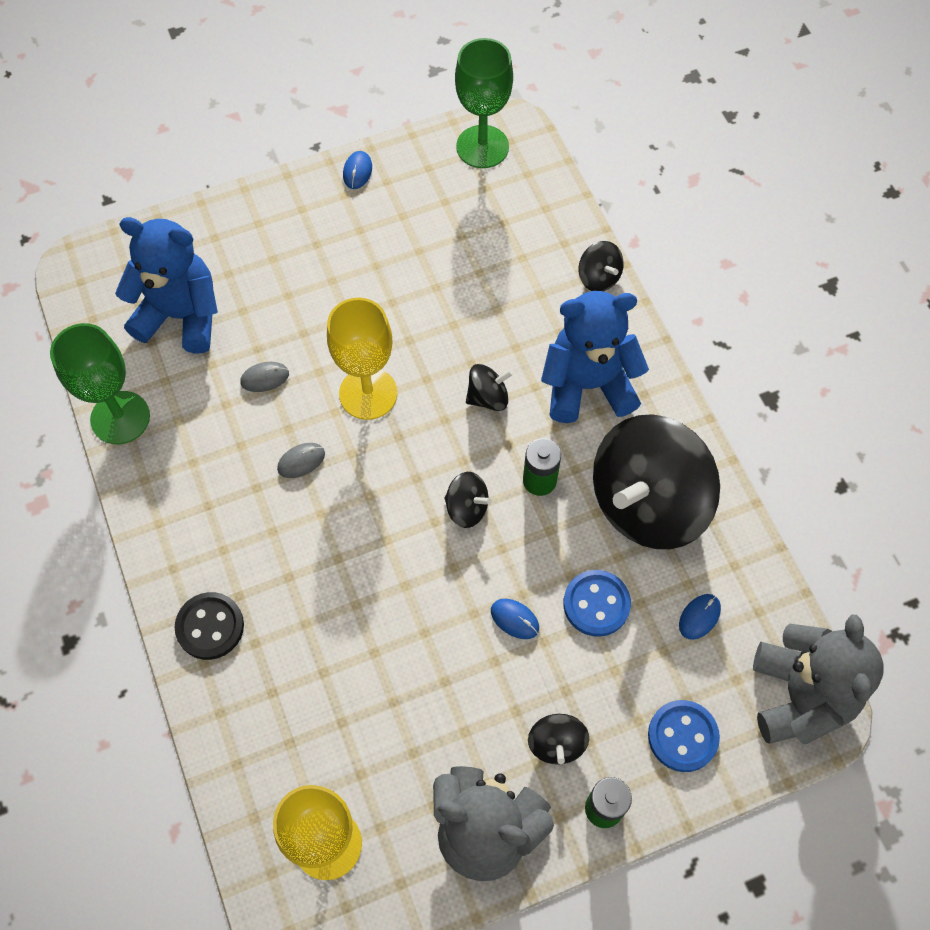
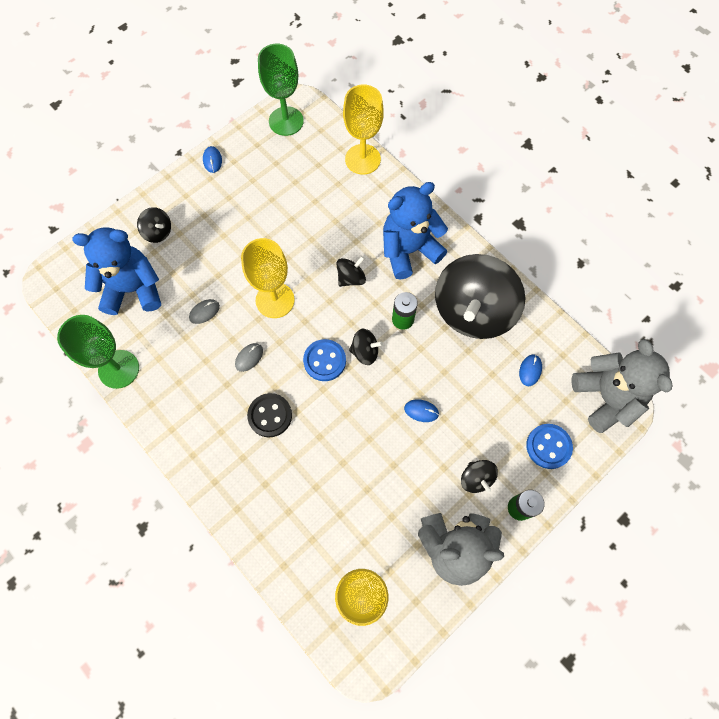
camera: 20 degrees left, 5 degrees up
(210, 627) = (232, 484): black button -> black button (270, 415)
(571, 233) = (362, 159): none -> yellow goblet
(596, 604) = (466, 384): blue button -> blue button (324, 361)
(598, 278) = (389, 182): black spinning top -> black spinning top (158, 232)

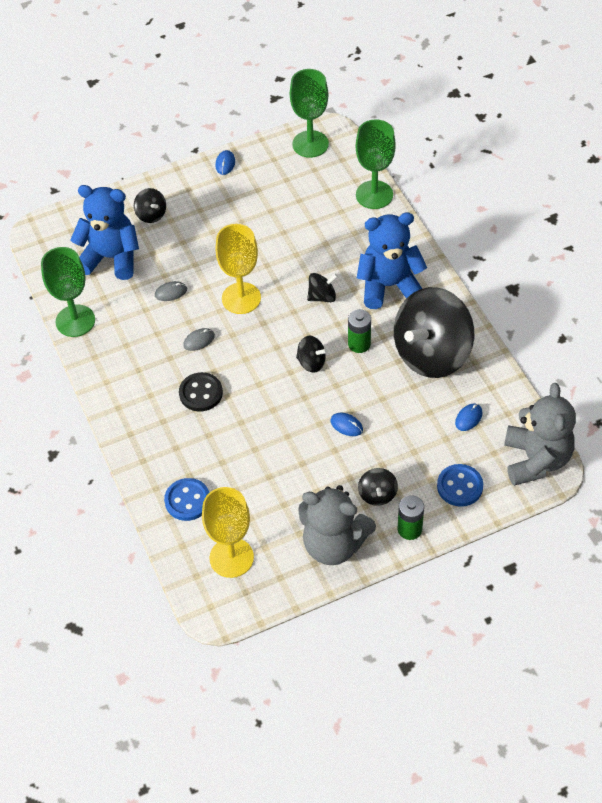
camera: 20 degrees right, 15 degrees down
(324, 361) = (269, 360): blue button -> blue button (187, 500)
(362, 159) = (374, 195): yellow goblet -> green goblet

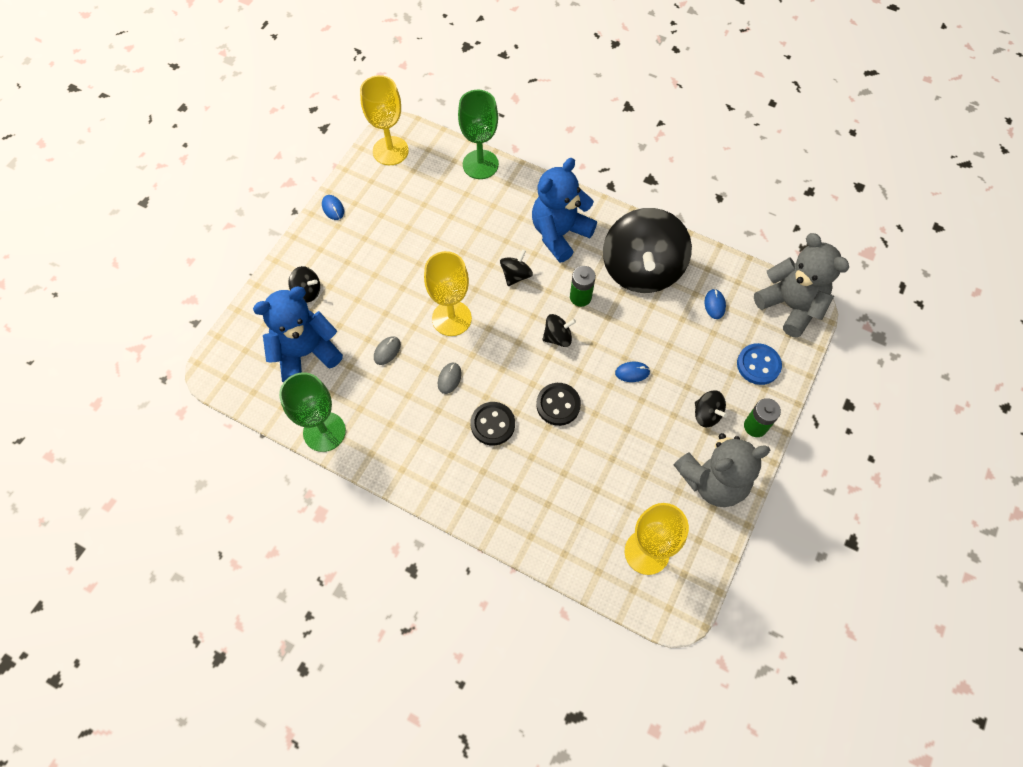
camera: 40 degrees left, 10 degrees up
(187, 500) = (567, 528): blue button -> none
(264, 411) = (558, 405): none -> black button
(310, 144) = (390, 151): green goblet -> yellow goblet

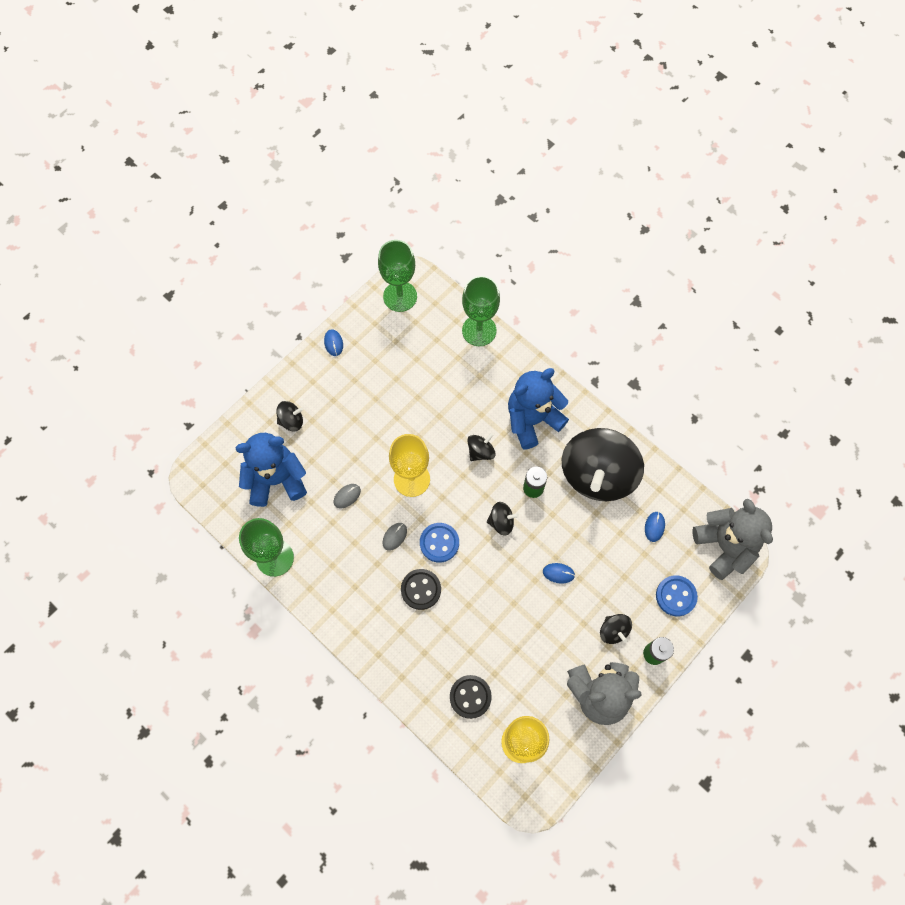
camera: 15 degrees right, 5 degrees up
(307, 291) = (291, 421): black spinning top -> black spinning top turned 45 degrees counterclockwise
(390, 151) = (400, 296): yellow goblet -> green goblet
(499, 373) = (439, 543): none -> blue button
(558, 405) = (483, 586): black button -> black button (470, 697)

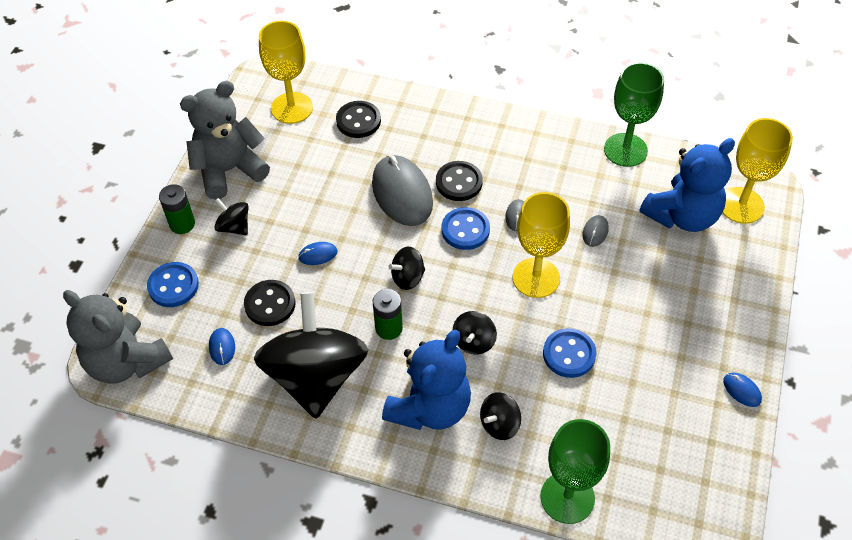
camera: 155 degrees right, 15 degrees down
(229, 468) = (741, 205): none -> yellow goblet
(291, 421) = (716, 279): black spinning top -> black spinning top (499, 424)
(400, 296) = (706, 496): green goblet -> none
(424, 414) = (569, 354): none -> blue button
(470, 600) = (402, 193): none -> grey mouse
(609, 546) = (270, 304): none -> black button

